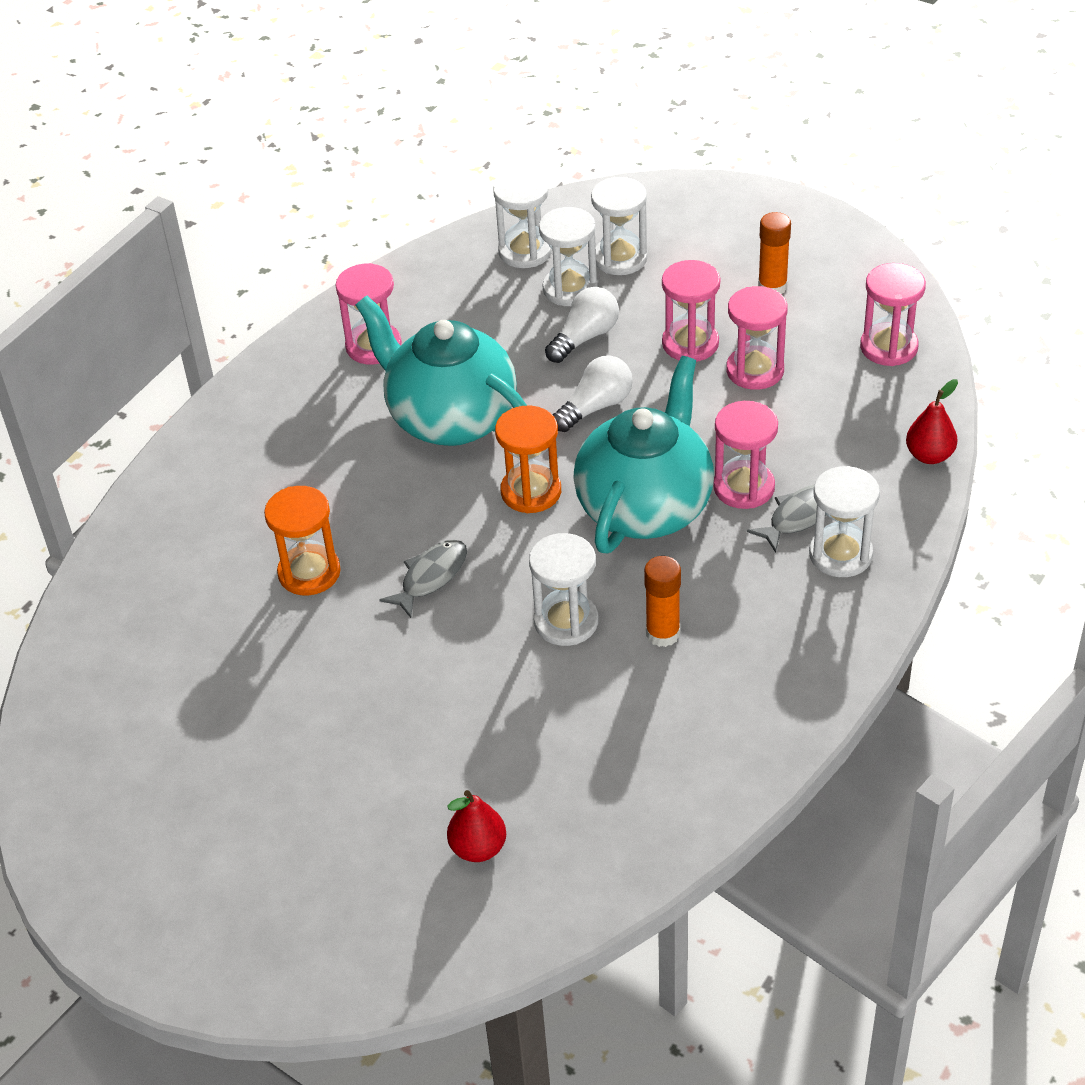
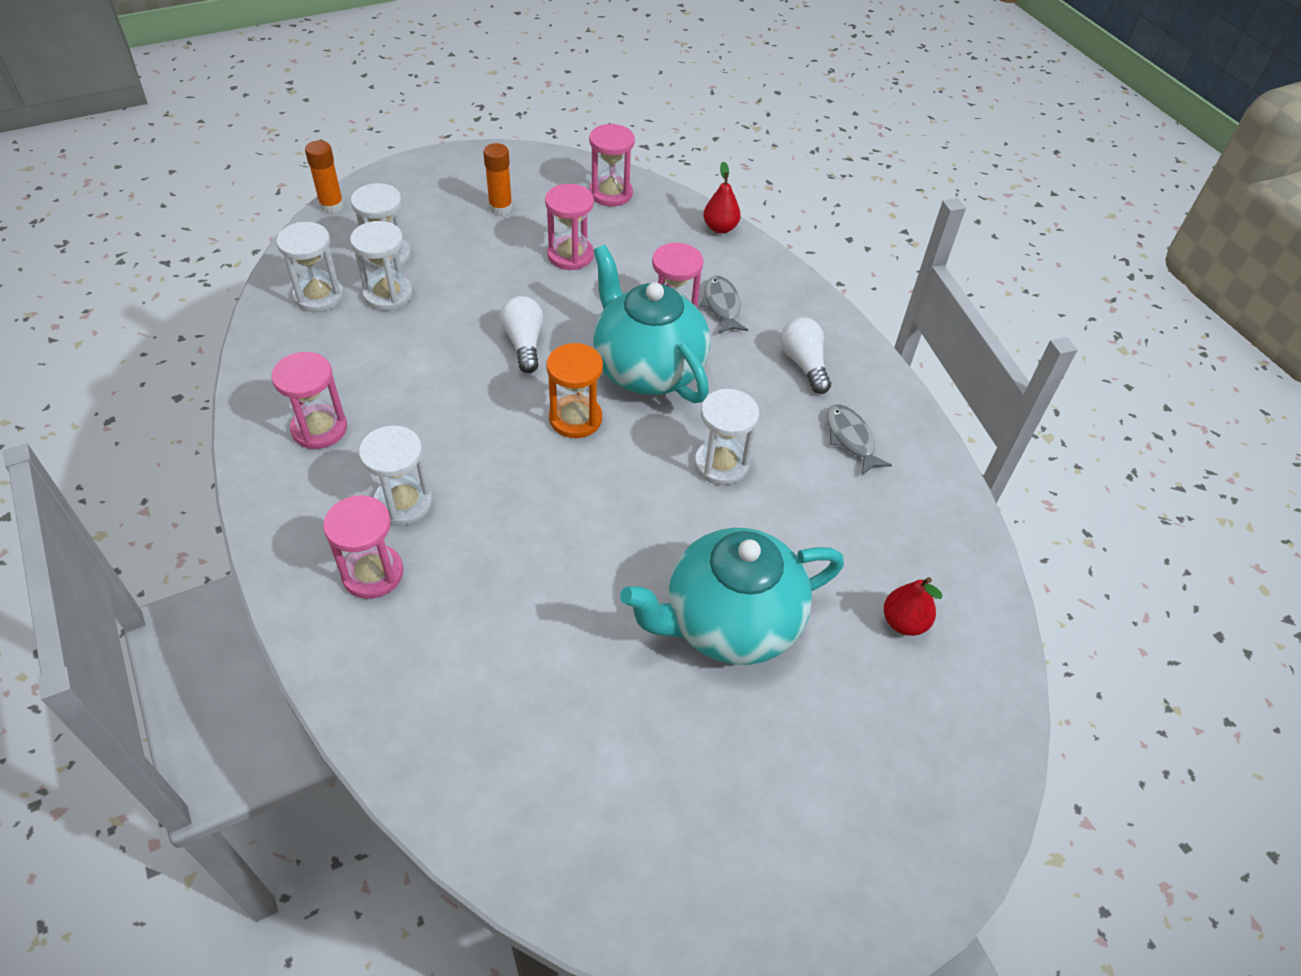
camera: 65 degrees left, 5 degrees up
(309, 572) = (537, 593): orange hourglass -> none
(431, 577) = (611, 518): grey fish -> grey fish (851, 439)
(450, 418) = (452, 424): turquoise teapot -> turquoise teapot (729, 623)
(585, 337) = (447, 313): white light bulb -> white light bulb (804, 364)
(663, 633) = (772, 421): orange glue stick -> orange glue stick (331, 206)
(690, 343) = (512, 269): pink hourglass -> pink hourglass (372, 573)
(840, 554) = (770, 306): white hourglass -> white hourglass (403, 503)

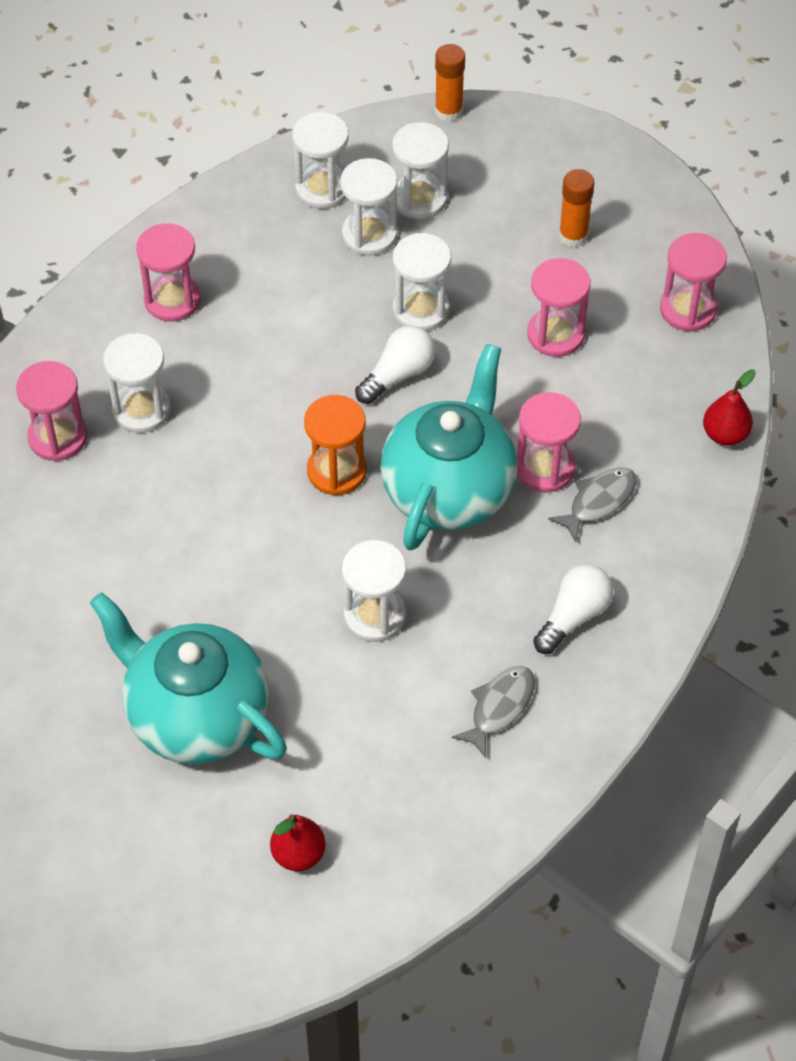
camera: 60 degrees right, 5 degrees up
(481, 304) = (421, 309): none -> white hourglass

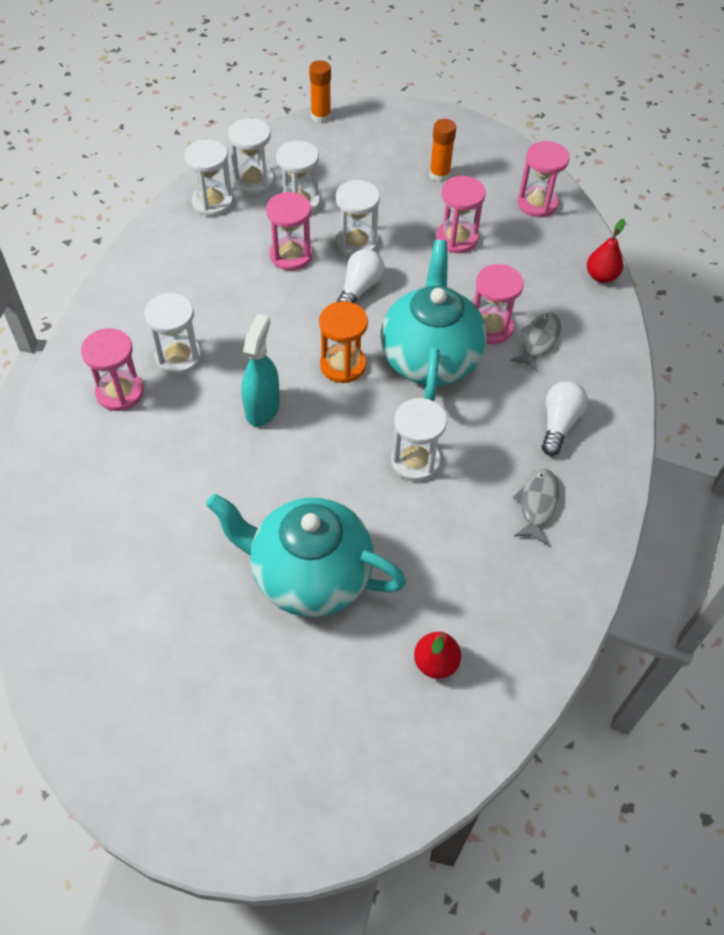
camera: 20 degrees left, 0 degrees up
(172, 300) = (173, 276): pink hourglass -> pink hourglass (291, 255)
(218, 500) = (262, 408): none -> turquoise spray bottle
(419, 199) = (324, 173): white hourglass -> white hourglass (212, 202)

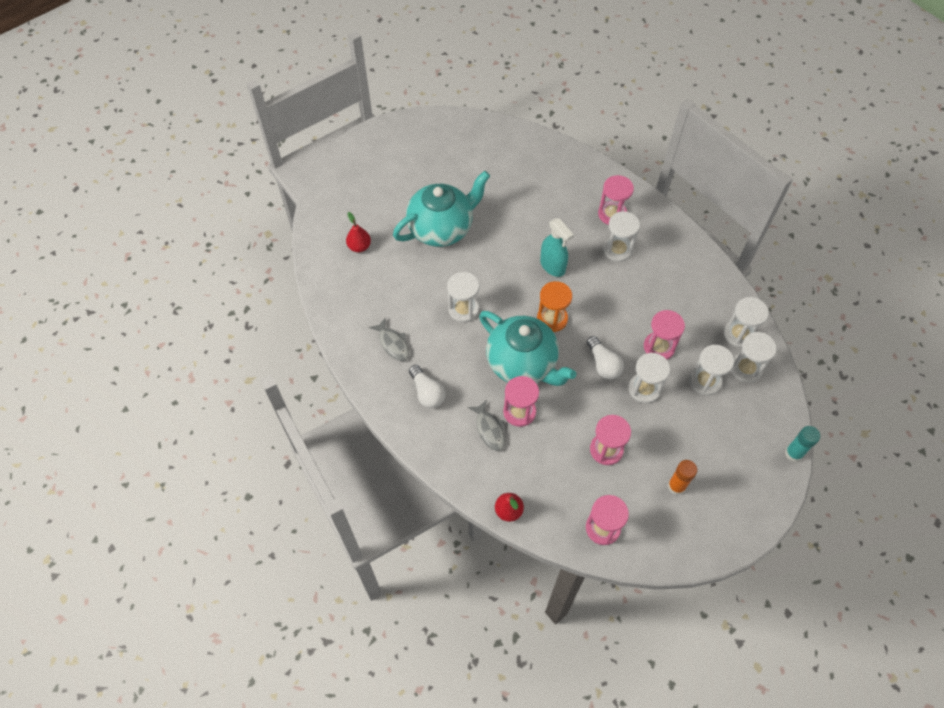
camera: 130 degrees right, 5 degrees up
(321, 117) = (793, 453): orange glue stick -> turquoise glue stick

